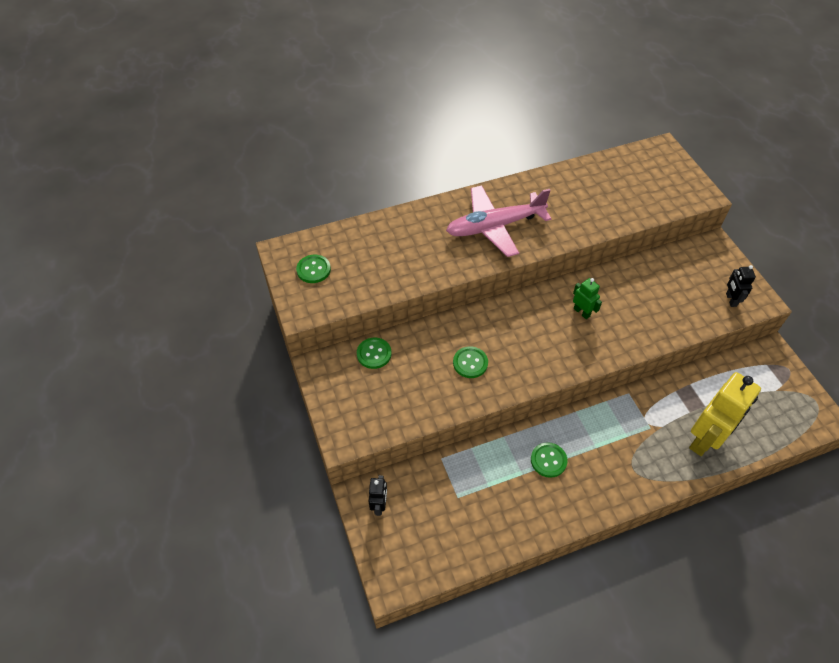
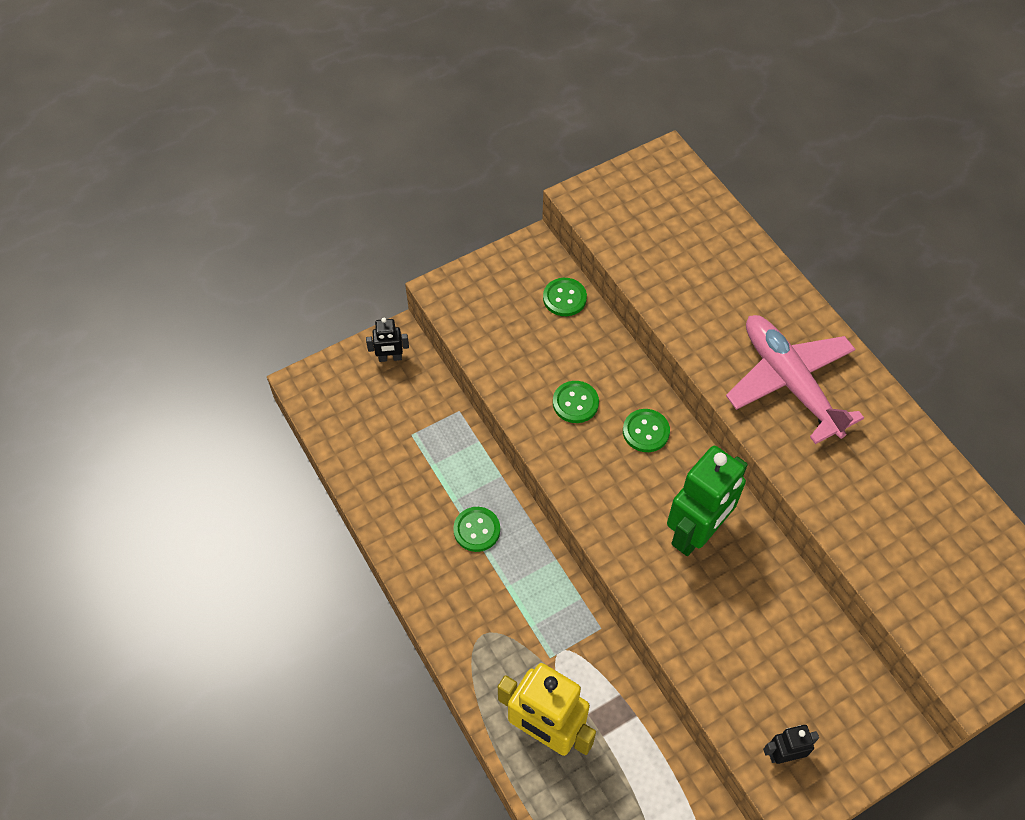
camera: 80 degrees right, 5 degrees up
(313, 270) = (648, 194): green button -> green button (646, 431)
(582, 312) = (696, 533): green robot -> green robot, size x2.08

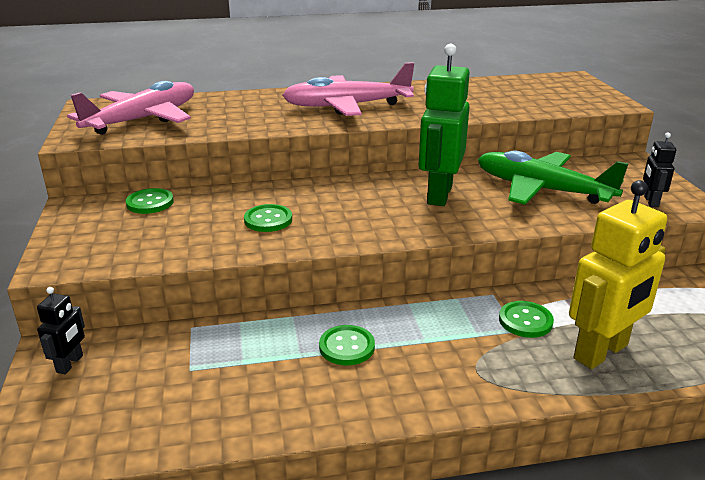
camera: 70 degrees left, 30 degrees down
(646, 431) = (326, 195): green button -> green button (525, 321)
(653, 221) = (143, 120): none -> pink plane
(696, 533) = (439, 195): green robot -> green robot turned 135 degrees counterclockwise
(758, 634) = (542, 190): none -> green plane

